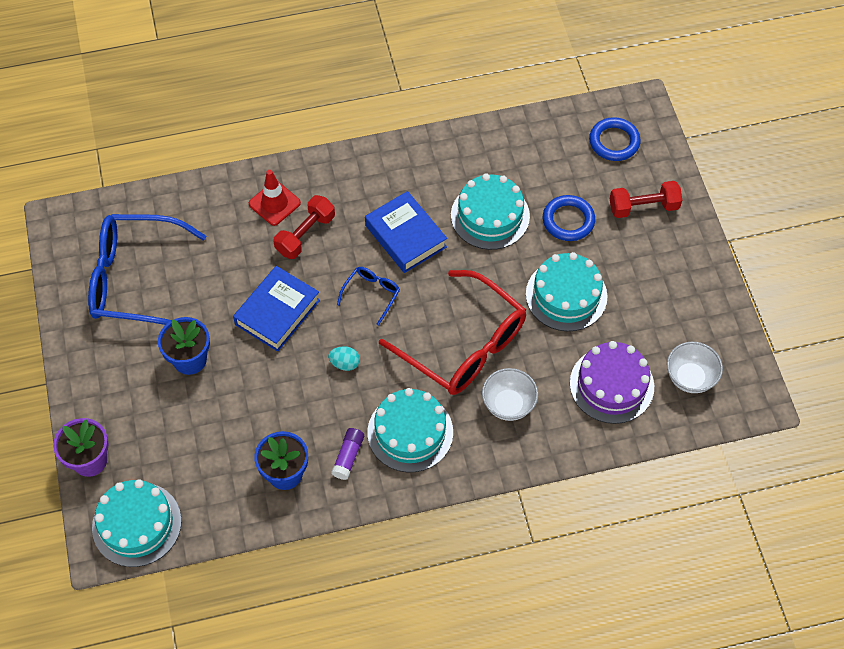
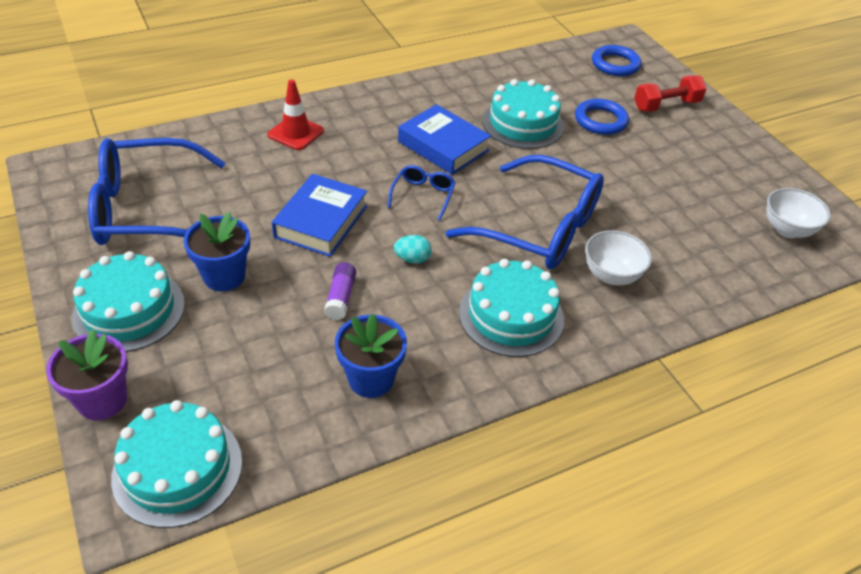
camera: 15 degrees left, 15 degrees down
(305, 234) = (336, 154): red dumbbell -> none
(348, 456) = (445, 350): purple glue stick -> purple glue stick (341, 297)
(464, 345) = (540, 228): red glasses -> blue glasses
(566, 295) = (627, 176): turquoise cake -> turquoise cake (129, 310)
(611, 385) = (712, 245): purple cake -> none

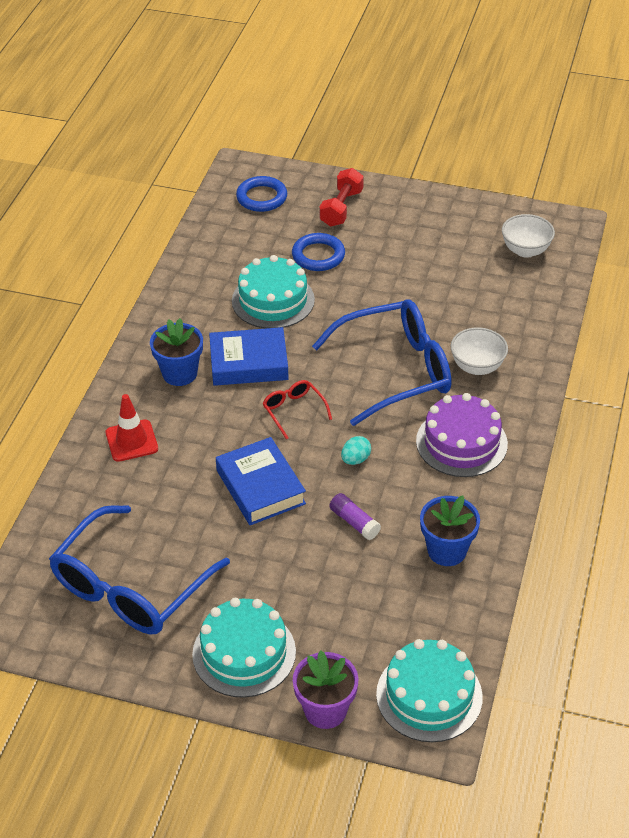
camera: 45 degrees left, 0 degrees up
(224, 276) = (263, 577): blue flower pot -> blue flower pot (179, 373)
(423, 195) = (293, 411): blue glasses -> red glasses
(511, 315) = (461, 442): turquoise cake -> purple cake

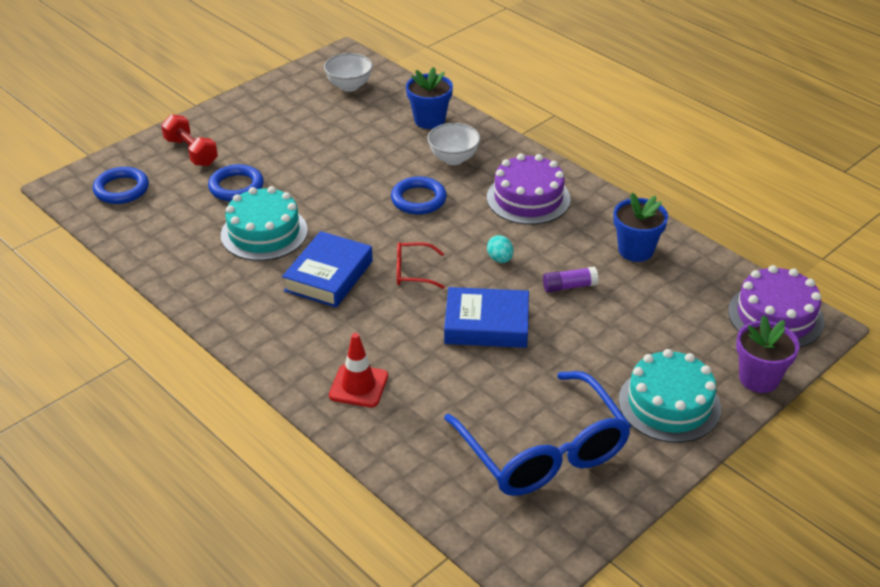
camera: 60 degrees left, 5 degrees down
(179, 373) = (300, 323): blue flower pot -> blue flower pot (429, 120)
(396, 370) = (418, 199): blue glasses -> blue ring
(429, 695) = (775, 316): turquoise cake -> purple cake

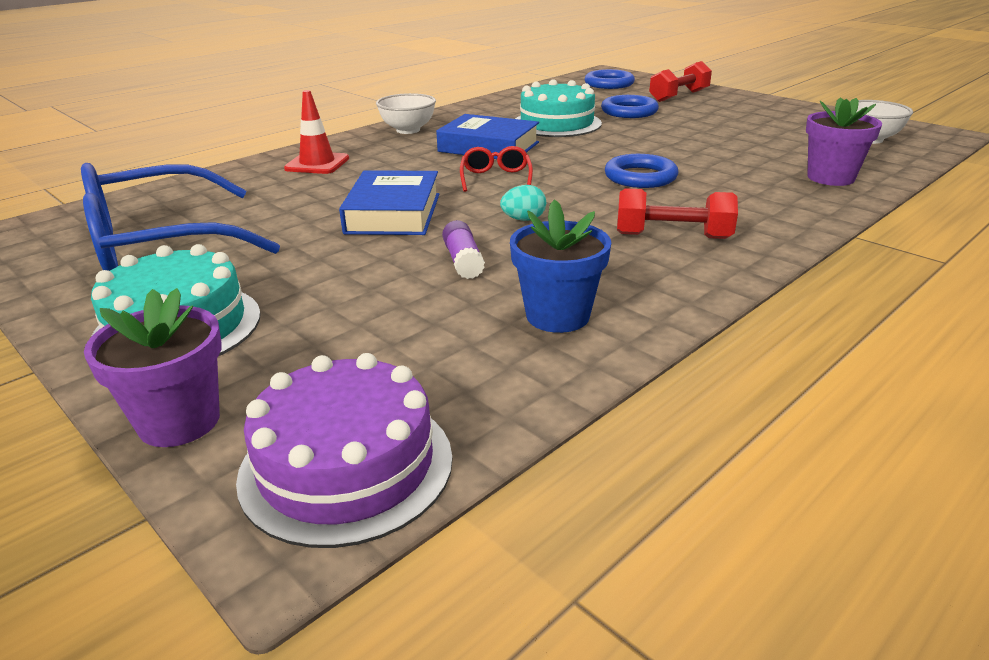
camera: 90 degrees right, 10 degrees down
(429, 120) = (830, 178): blue flower pot -> purple flower pot
(453, 159) = (745, 192): white bowl -> white bowl (408, 130)
(528, 198) = (672, 236): purple cake -> red dumbbell

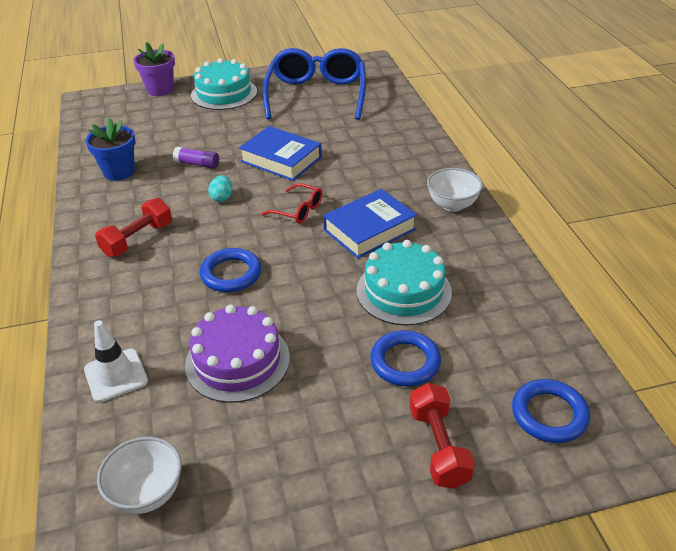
camera: 120 degrees right, 10 degrees up
(317, 164) = (400, 151): red traffic cone -> none
(346, 466) = (100, 111): purple cake -> purple cake (237, 361)
(830, 178) = (116, 375): purple flower pot -> white traffic cone

